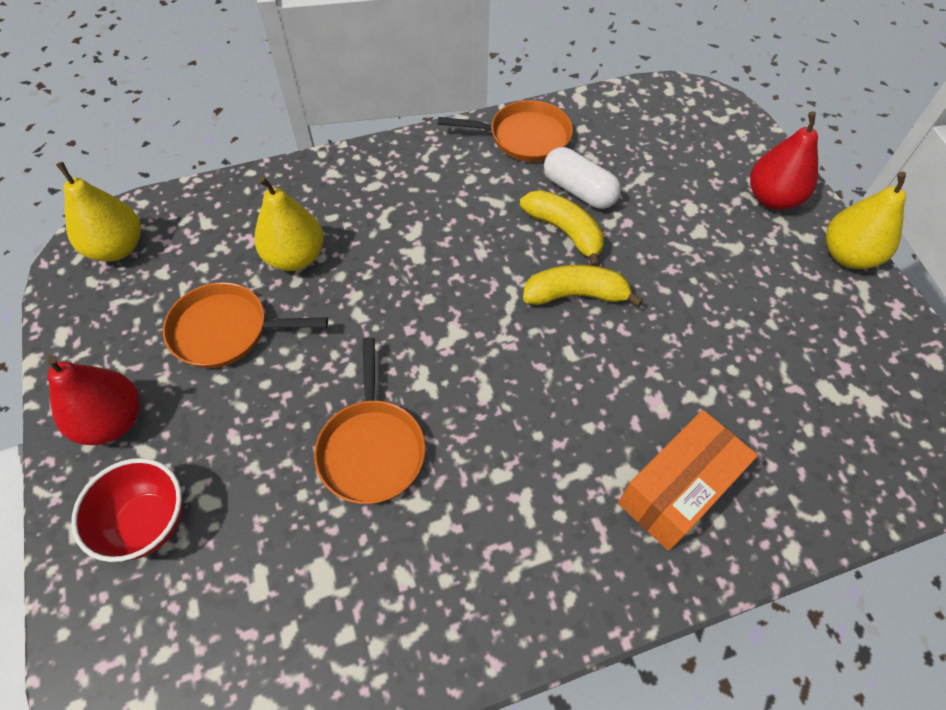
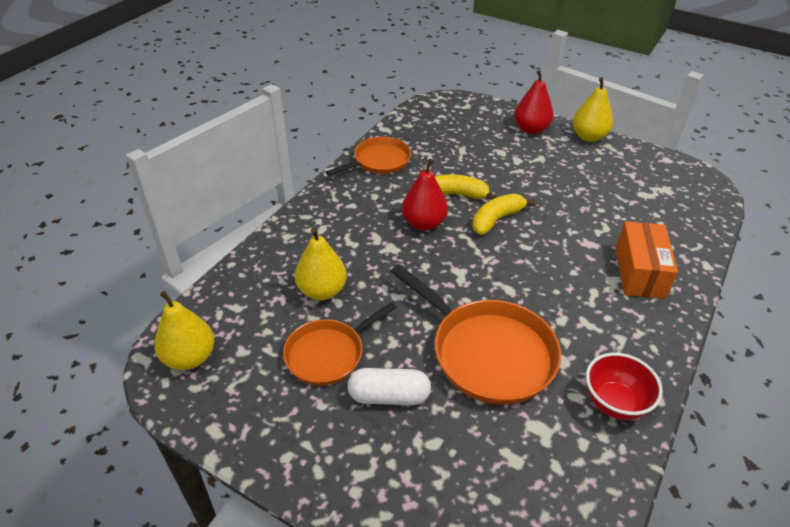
camera: 40 degrees left, 15 degrees down
(112, 421) = (318, 449): red pear -> red pear (424, 223)
(148, 523) = (413, 480): red bowl -> red bowl (614, 403)
(371, 448) = (487, 353): orange pan -> orange pan, size x1.58
(579, 190) = (439, 172): white capsule -> white capsule (389, 396)

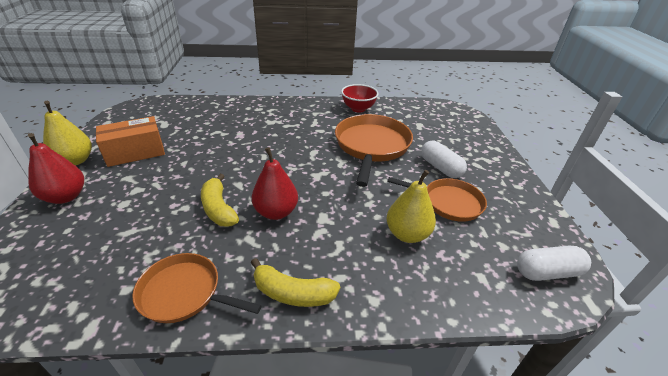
camera: 125 degrees left, 5 degrees down
(190, 357) = (547, 272): yellow pear -> white capsule
(496, 219) = (241, 176): yellow banana -> yellow banana (293, 293)
(639, 272) = (255, 115): orange box -> orange box (135, 153)

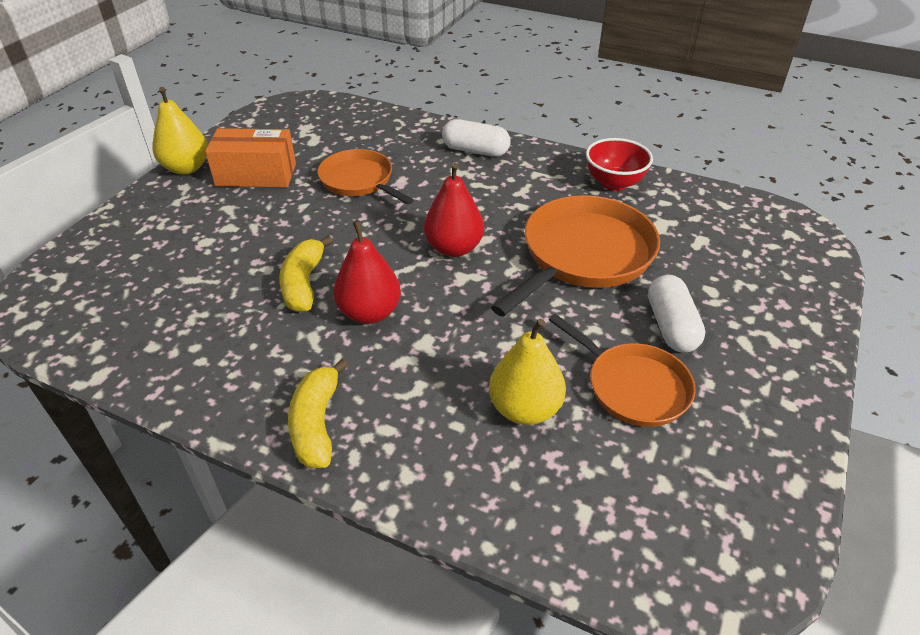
camera: 30 degrees right, 5 degrees up
(66, 197) = (153, 213): red pear -> red pear (454, 248)
(184, 293) = (204, 374): orange pan -> orange pan (359, 181)
(293, 293) = (317, 424): yellow banana -> yellow banana turned 45 degrees clockwise
(547, 272) = (701, 552): white capsule -> white capsule (475, 150)

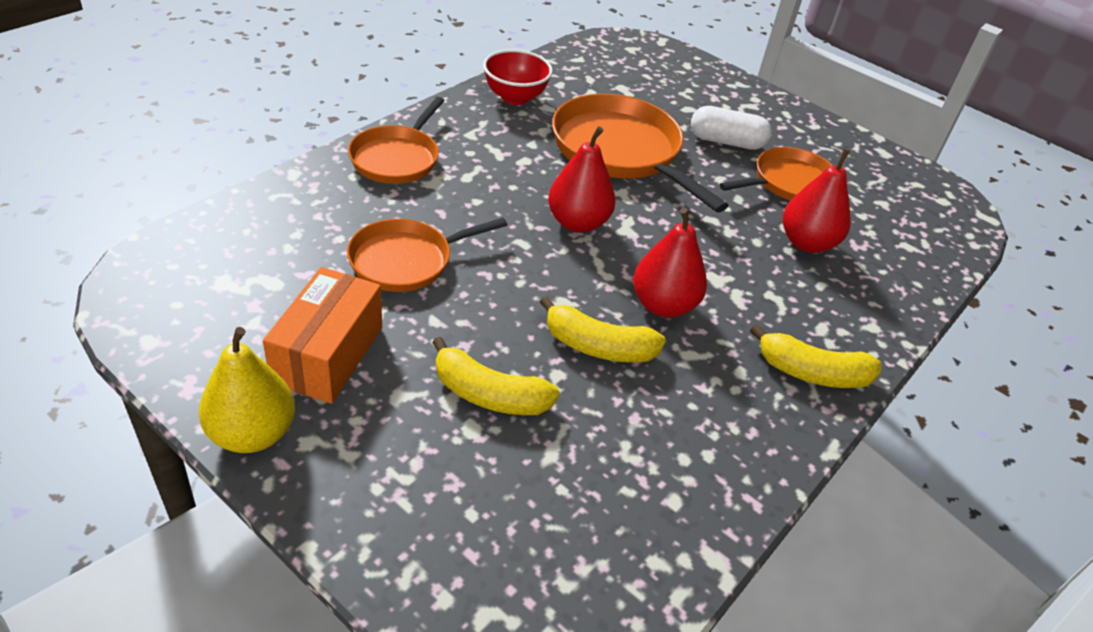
camera: 80 degrees left, 0 degrees up
(238, 242) = (489, 394): none -> yellow banana
(475, 150) = (397, 158): white capsule -> orange pan
(525, 409) = (807, 243): yellow pear -> red pear

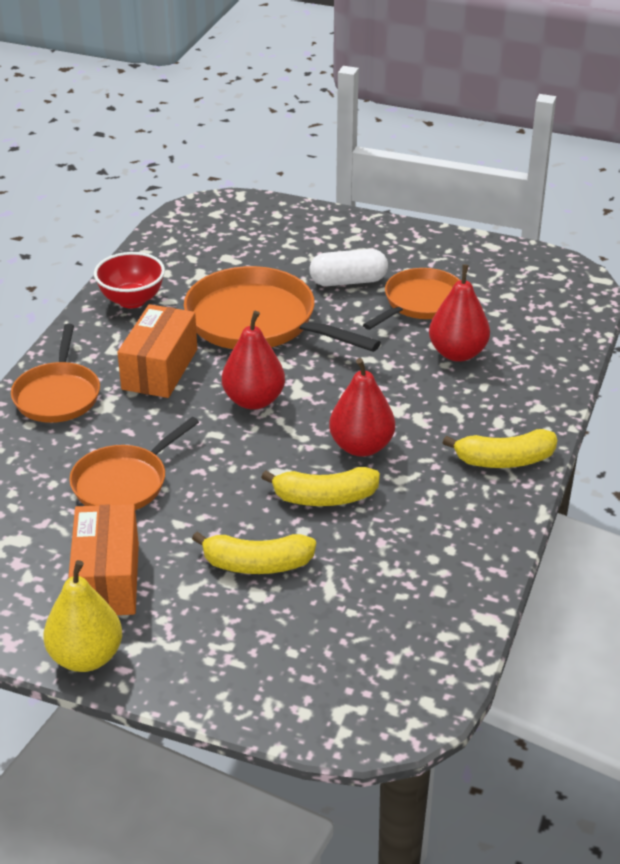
camera: 15 degrees left, 5 degrees down
(504, 165) = (160, 369): none -> orange box

